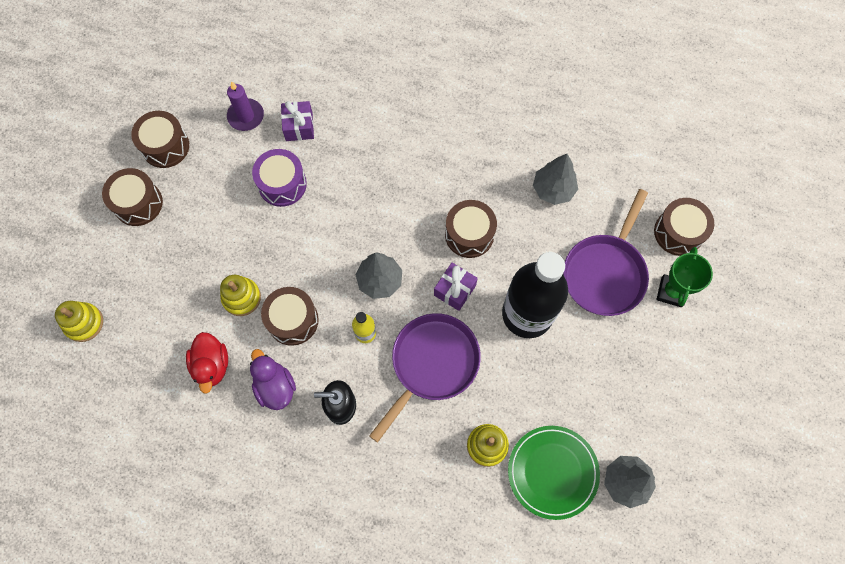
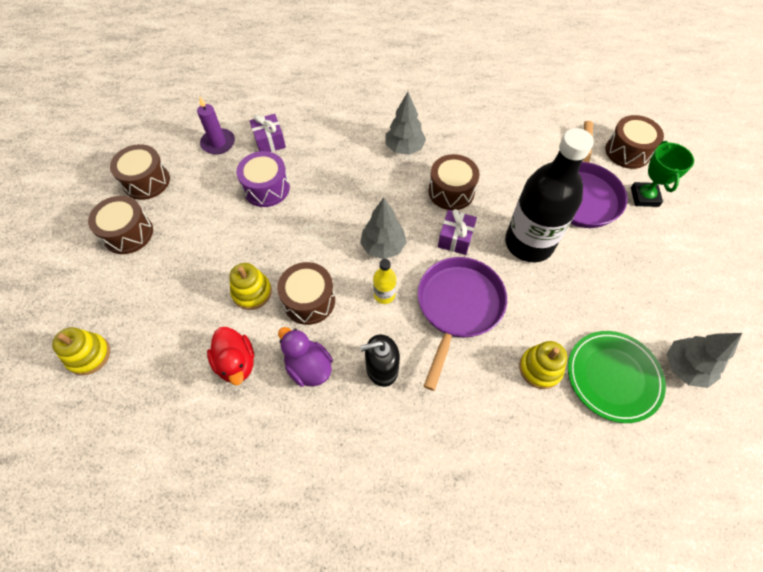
camera: 15 degrees left, 10 degrees down
(553, 189) = (509, 142): grey tree -> grey tree (404, 148)

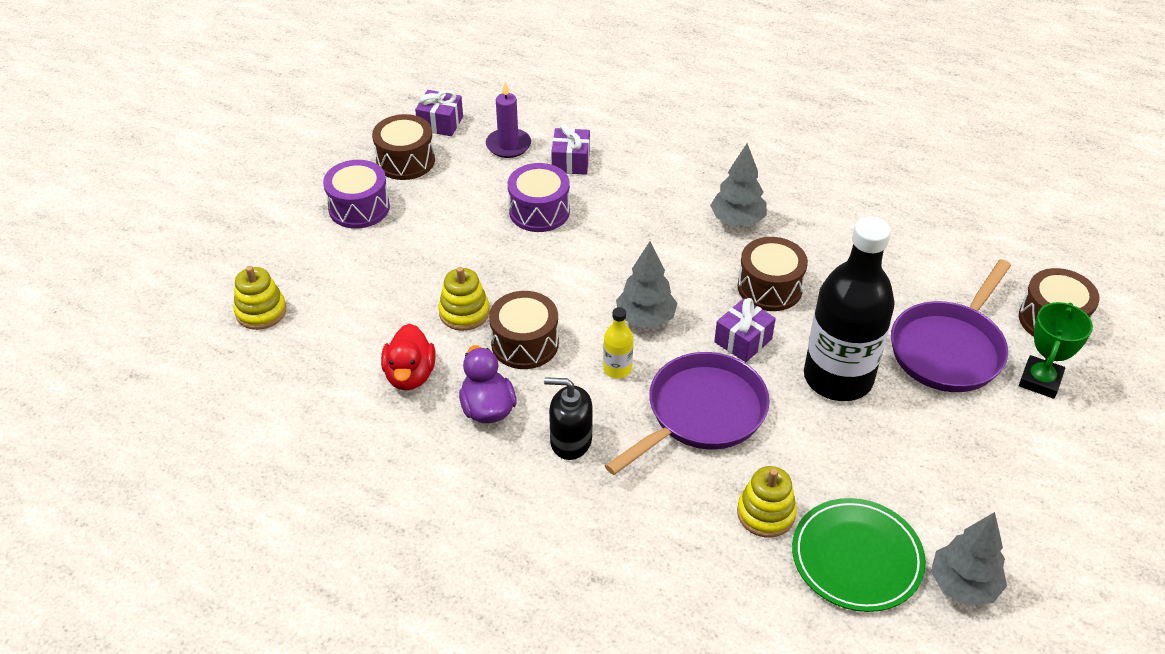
camera: 25 degrees right, 15 degrees down
(128, 233) = (359, 208): brown drum -> purple drum
(159, 142) = (440, 123): none -> purple gift

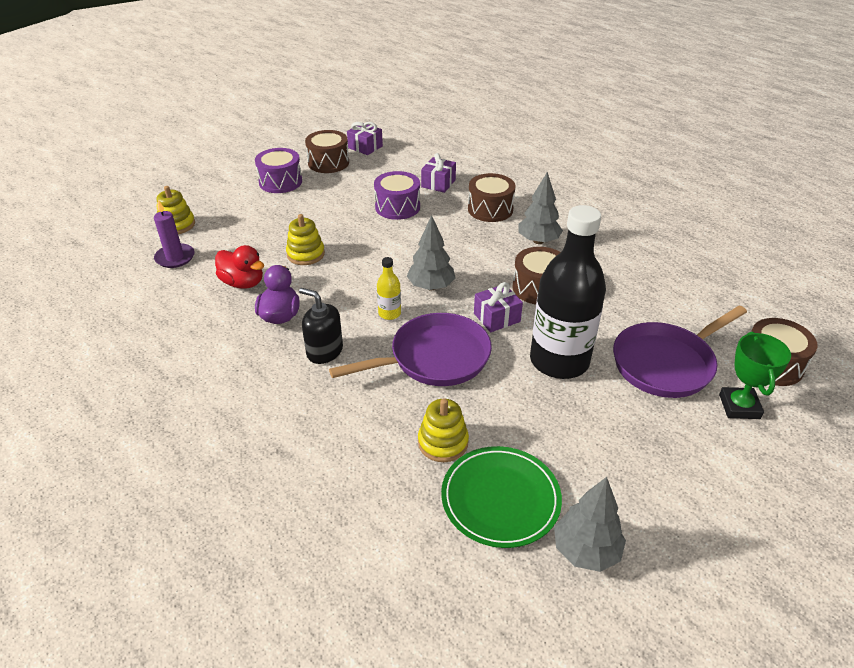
camera: 20 degrees right, 5 degrees down
(410, 375) = (243, 283): red duck -> red duck turned 75 degrees counterclockwise
(508, 145) = (402, 167): purple candle -> purple candle (175, 257)
(525, 343) = (334, 282): brown drum -> brown drum (490, 209)
(1040, 380) = (739, 406): green trophy -> green trophy turned 45 degrees counterclockwise

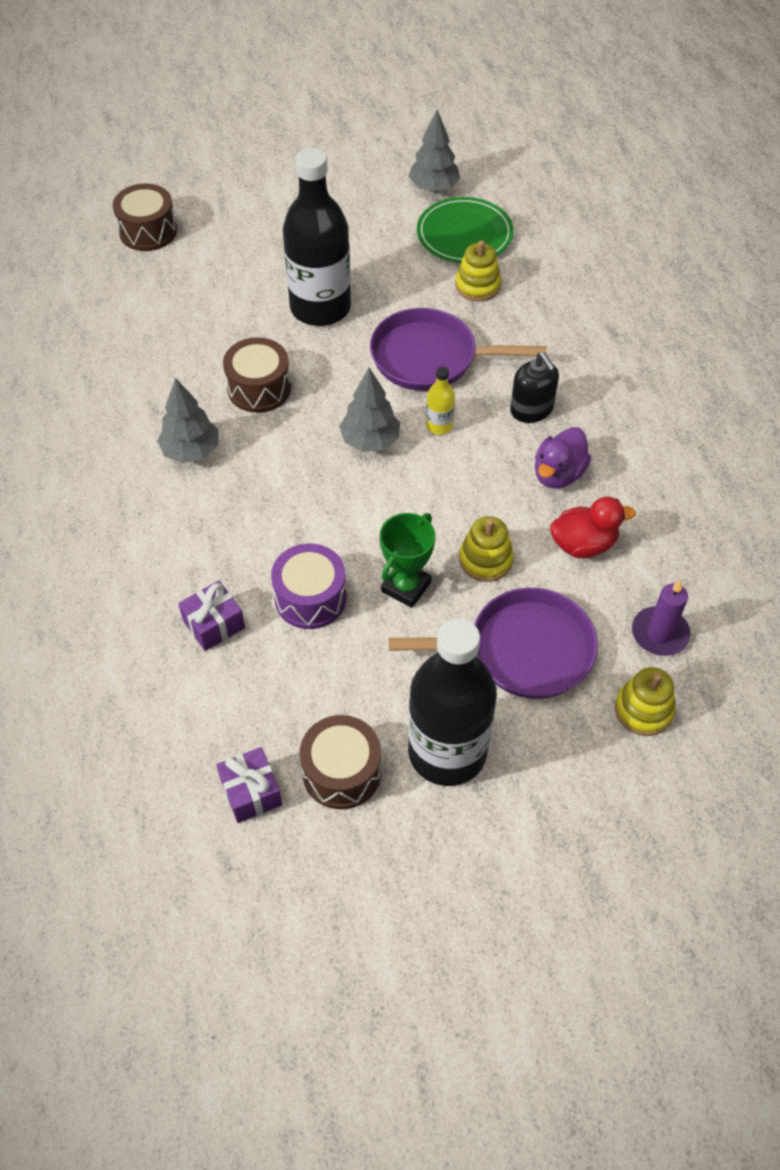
camera: 150 degrees left, 15 degrees up
(243, 283) = (583, 544): red duck -> red duck turned 105 degrees clockwise
(280, 182) = (447, 752): purple drum -> black bottle
(490, 209) = (194, 533): brown drum -> none
(496, 317) = (334, 373): purple gift -> none
(667, 363) = (231, 267): purple pan -> purple pan (522, 650)
(739, 406) = (220, 216): green trophy -> green trophy (406, 587)

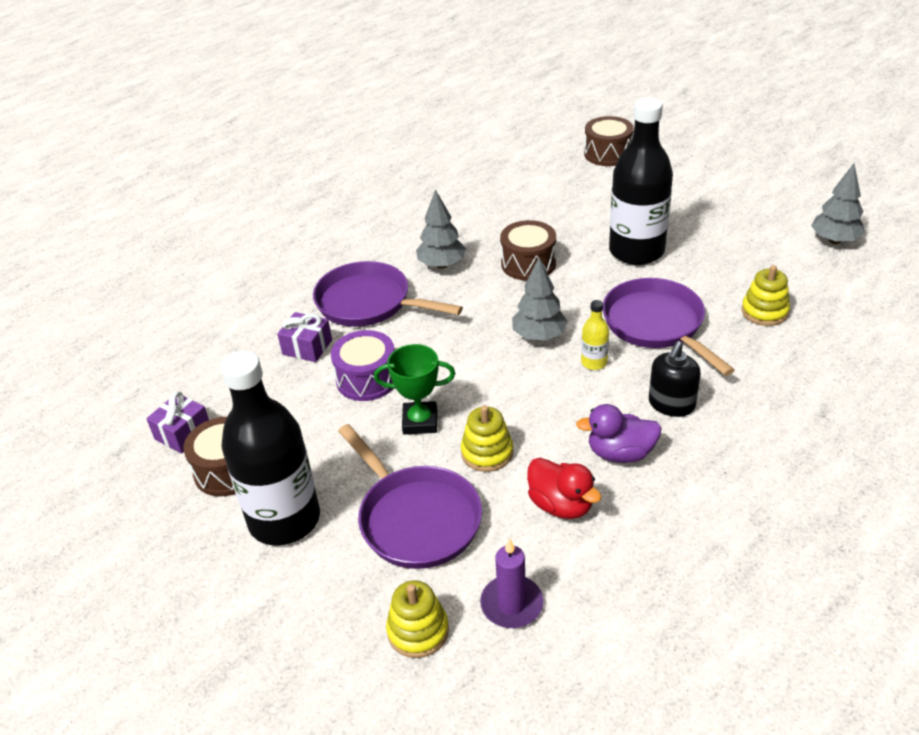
camera: 60 degrees right, 15 degrees down
(193, 539) = (369, 303): none -> purple pan
(464, 234) = (809, 279): green plate -> none

